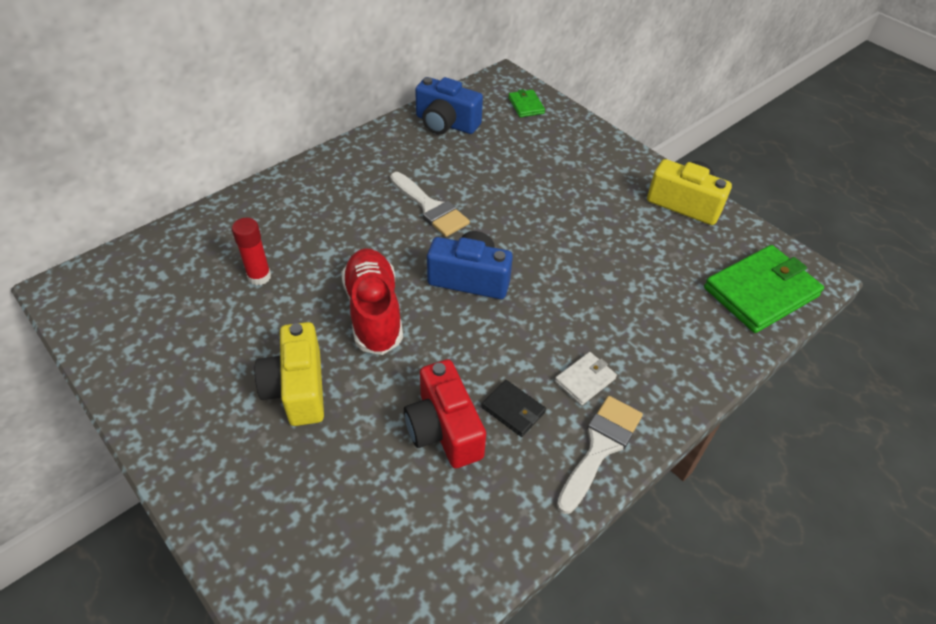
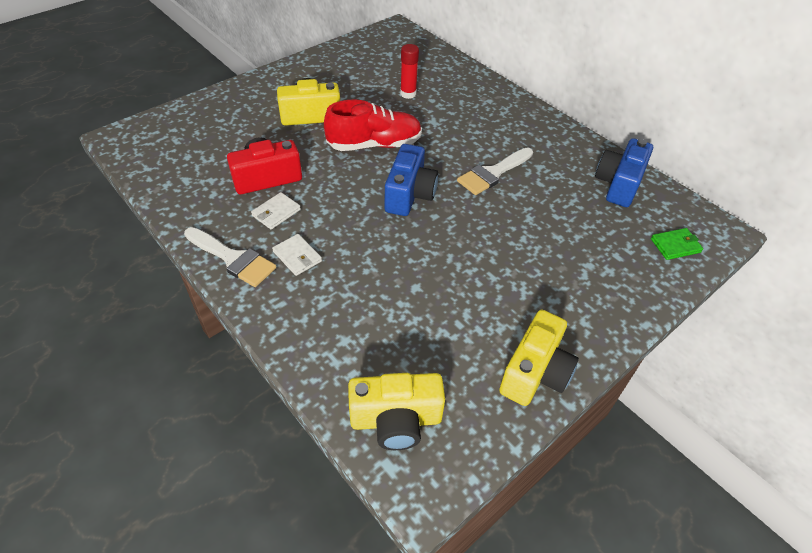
camera: 90 degrees right, 0 degrees up
(513, 410) = (276, 213): black wallet -> white wallet
(761, 292) = (396, 420): green wallet -> yellow camera

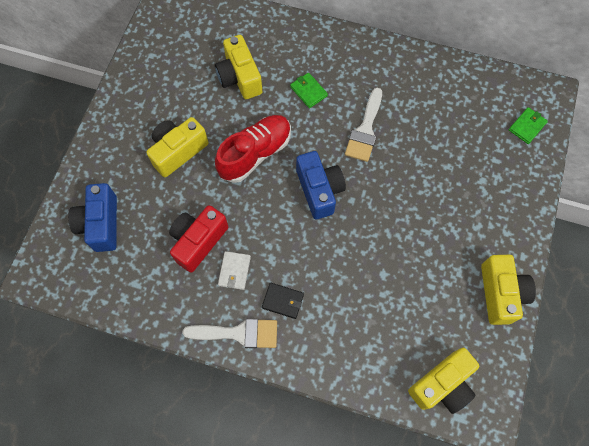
camera: 30 degrees left, 20 degrees up
(297, 256) = (283, 301): white wallet -> black wallet
(408, 94) = (239, 77): red glue stick -> yellow camera
(461, 126) = (308, 91): none -> green wallet
(618, 184) = (459, 87): blue camera -> blue camera (101, 224)

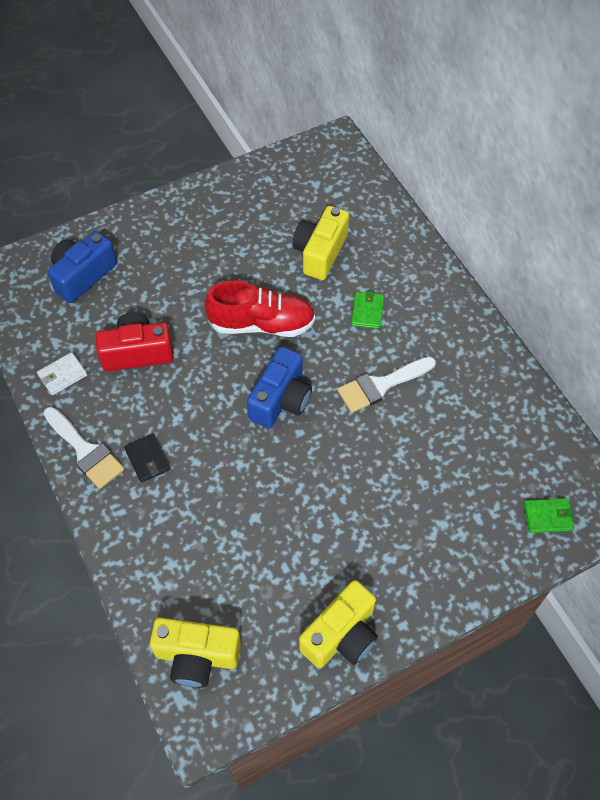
camera: 45 degrees right, 10 degrees down
(178, 151) = (202, 270): yellow camera -> none
(234, 271) = (138, 401): white wallet -> white wallet (62, 375)

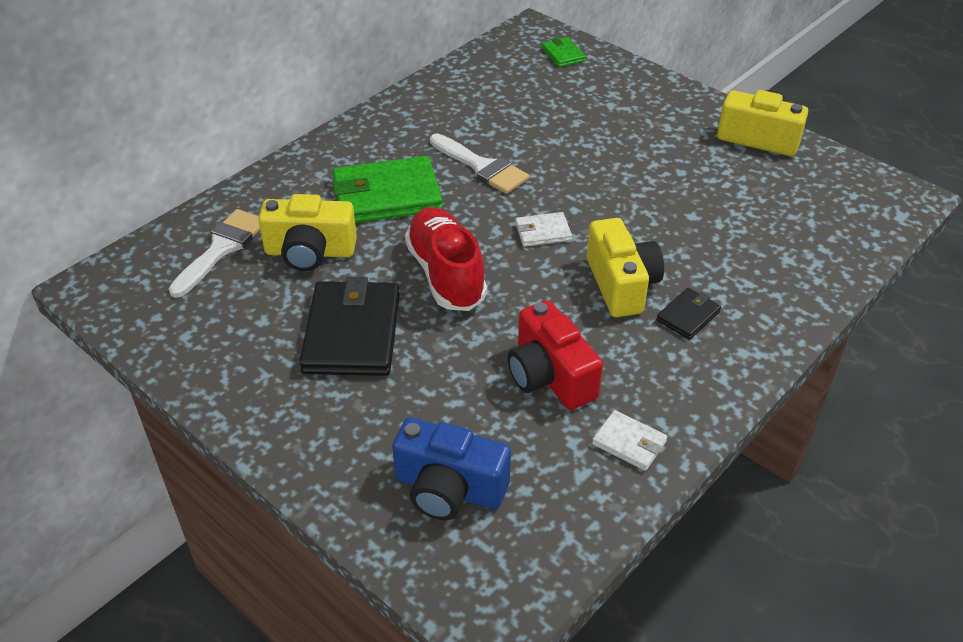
camera: 110 degrees left, 15 degrees down
(85, 451) = (717, 376): white brush -> white brush (221, 249)
(197, 656) = (856, 215): yellow camera -> yellow camera (621, 285)
(229, 259) = (352, 333): none -> black wallet
(281, 400) = (542, 232): blue camera -> white wallet
(367, 311) = (387, 196): green wallet -> green wallet, size x2.07

